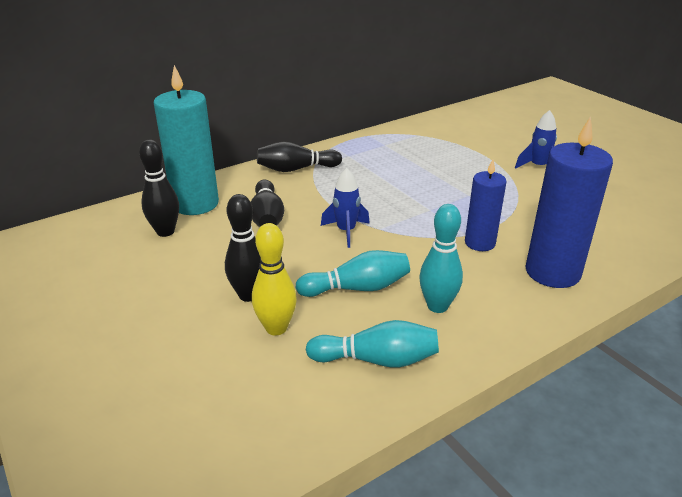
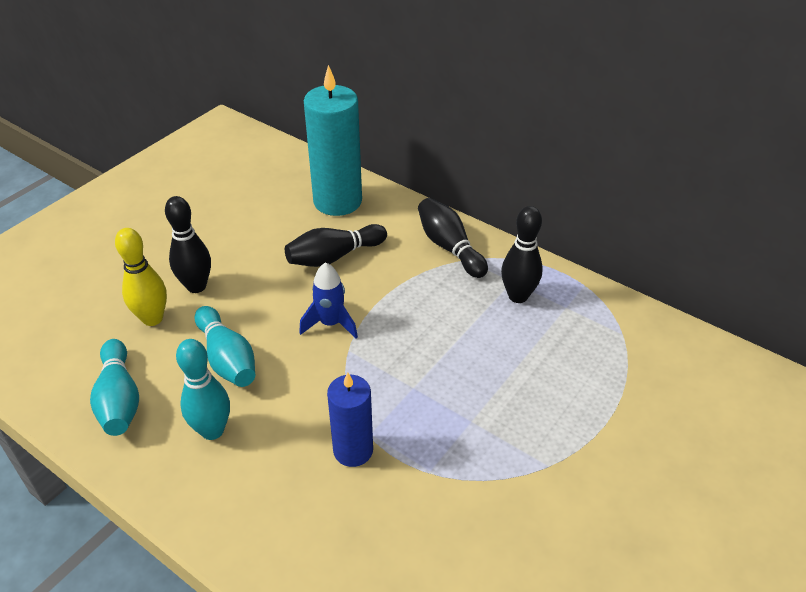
camera: 70 degrees right, 10 degrees up
(165, 232) = (280, 201): black bowling pin -> black bowling pin (518, 296)
(538, 167) = (608, 495): blue rocket -> none
(552, 272) = (312, 537): blue candle -> none

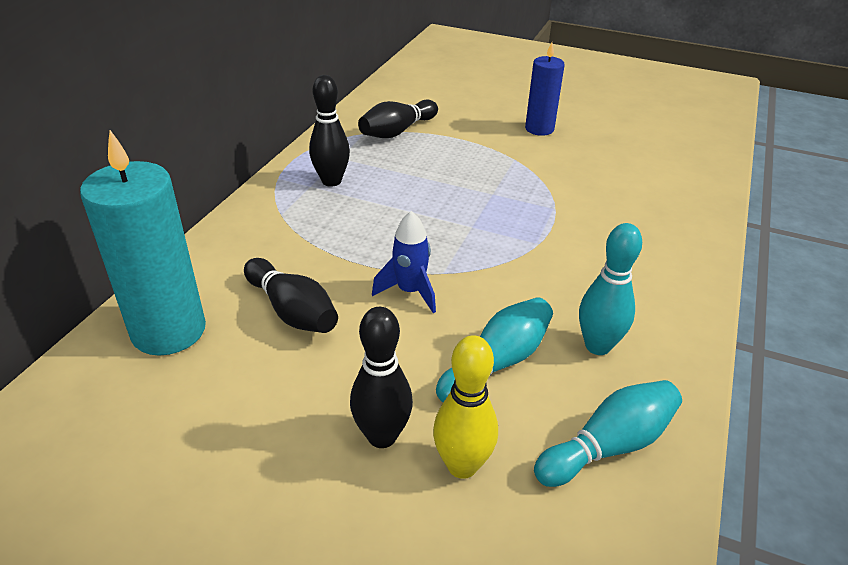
camera: 105 degrees left, 5 degrees down
(353, 450) = (560, 249): blue candle -> blue candle (539, 129)
(449, 247) = (262, 227): black bowling pin -> black bowling pin (397, 131)

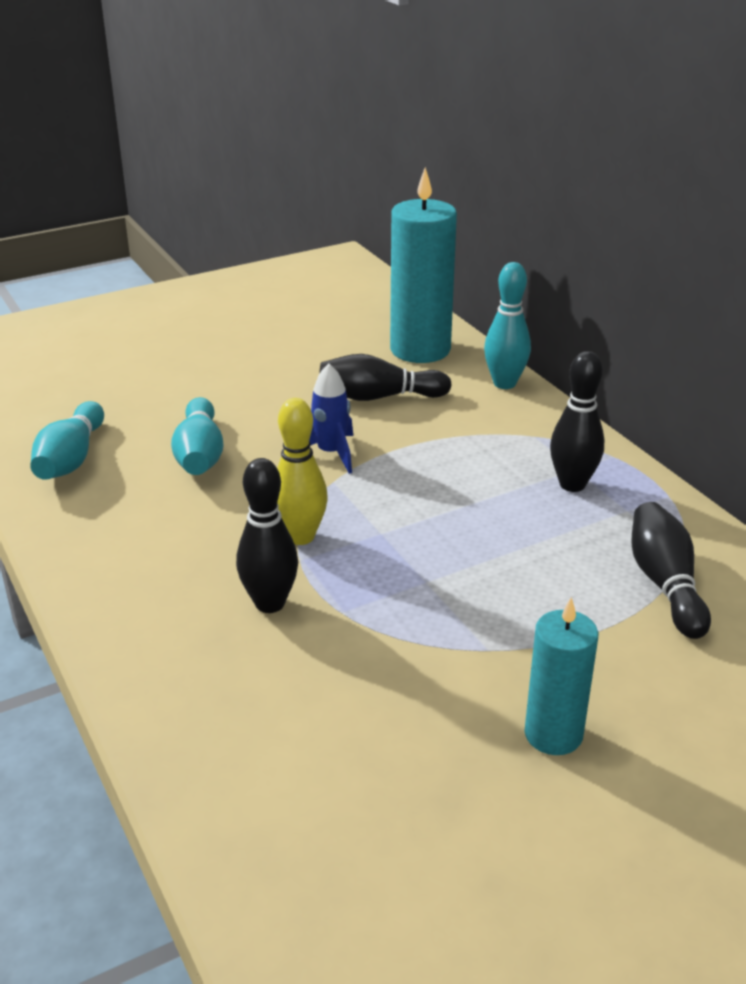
camera: 130 degrees right, 5 degrees down
(382, 436) = (213, 387): black bowling pin -> black bowling pin (270, 603)
(462, 465) = (150, 403): yellow bowling pin -> yellow bowling pin (300, 536)
(539, 129) = (553, 734): blue candle -> turquoise candle
(597, 346) = (141, 509): turquoise bowling pin -> turquoise bowling pin (504, 383)

